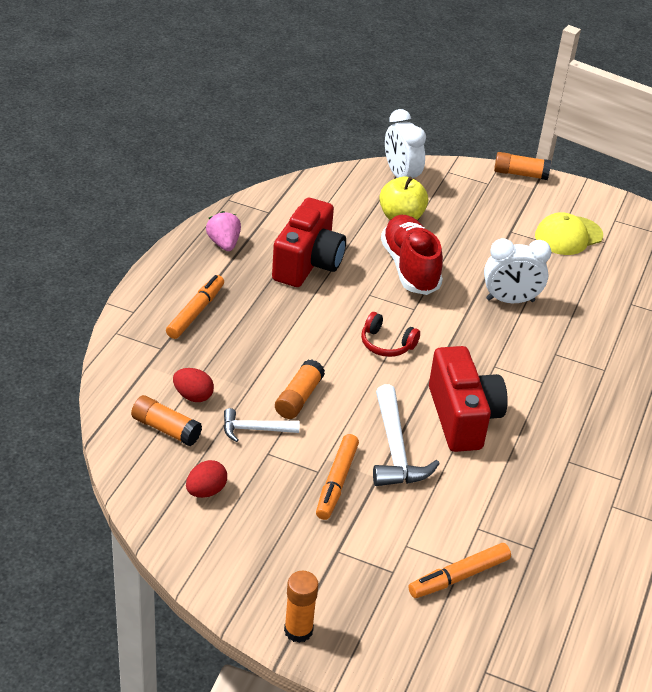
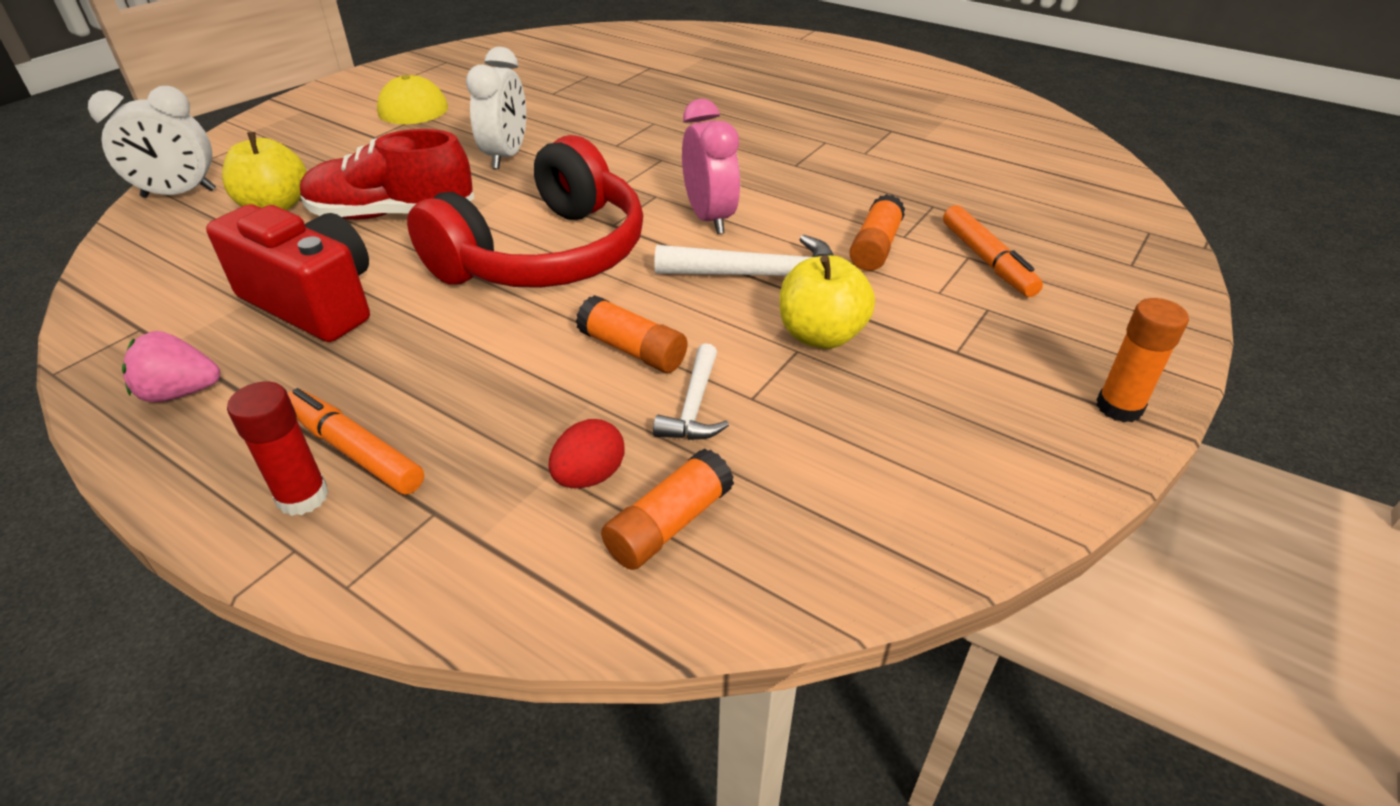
camera: 75 degrees left, 0 degrees up
(163, 304) = (303, 497): none -> red glue stick
(206, 491) = (835, 482): red egg -> none
(336, 482) = (821, 335): orange marker -> yellow apple
(386, 344) = (545, 255): red headphones -> red headphones, size x2.48
(462, 417) = (709, 218): red camera -> pink clock
(520, 174) = (267, 114): orange glue stick -> orange glue stick (875, 247)

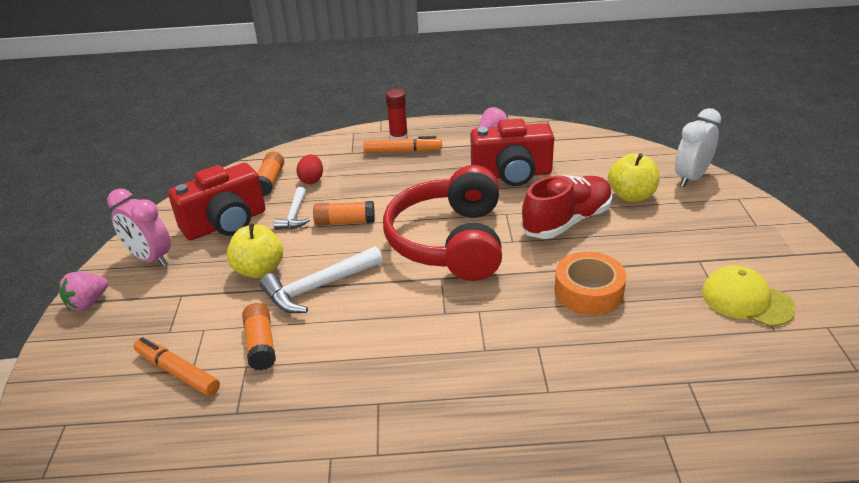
camera: 145 degrees right, 5 degrees down
(506, 156) = (588, 292): white clock -> orange tape
(694, 406) = (294, 215): white hammer -> white hammer turned 150 degrees counterclockwise
(709, 218) = (388, 312): pink clock -> pink clock (150, 258)
(825, 453) = (226, 224): none -> red camera
(1119, 407) = (88, 303): orange glue stick -> pink strawberry

